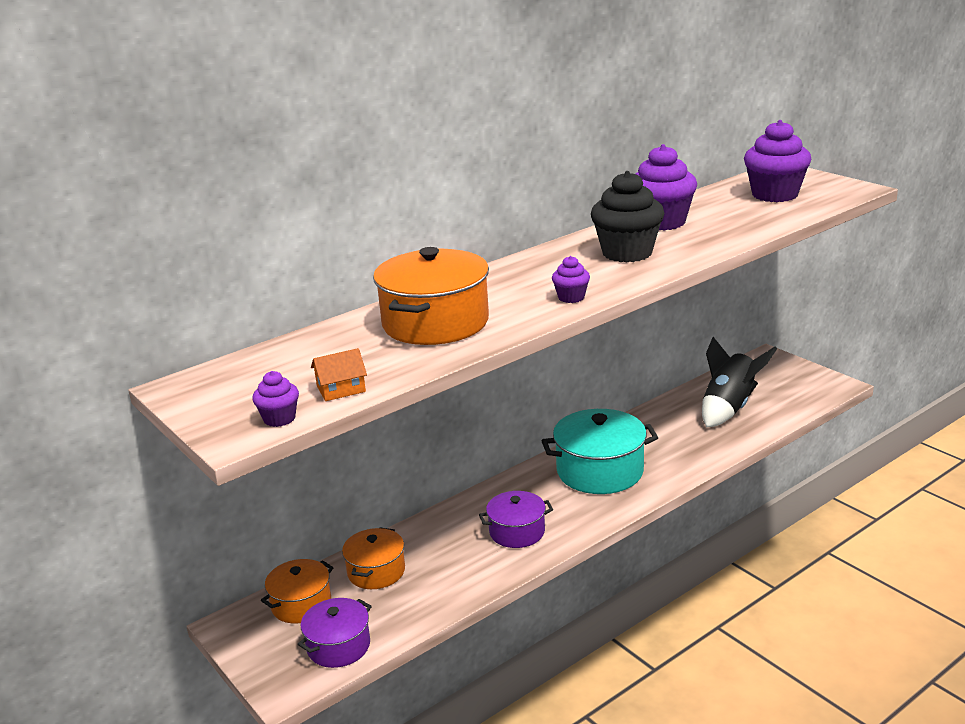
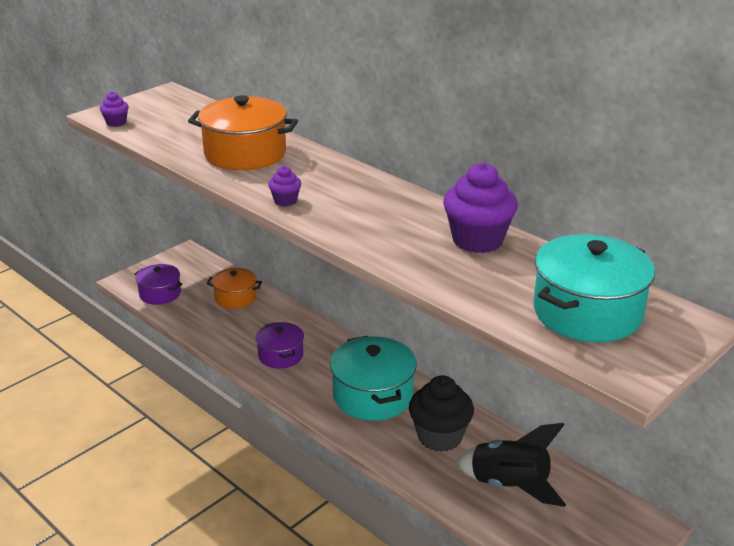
camera: 80 degrees right, 5 degrees up
(301, 604) = (203, 274): orange pot -> none
(341, 389) = (149, 134): orange house -> none
(627, 253) = (388, 223): black cupcake -> black cupcake (439, 437)
(774, 195) = (587, 312): purple cupcake -> turquoise pot

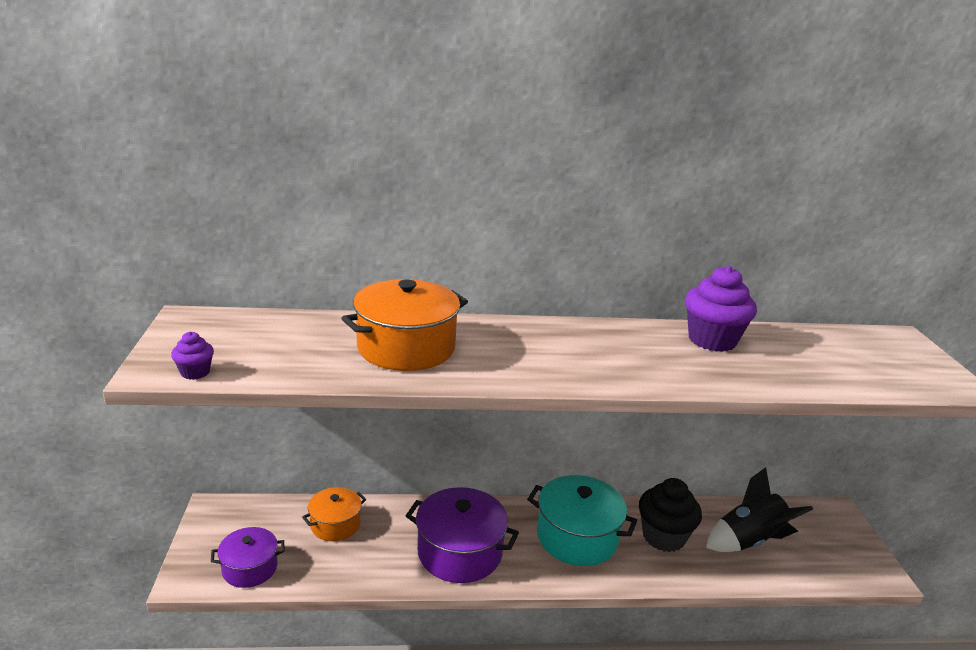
camera: 50 degrees left, 5 degrees down
(280, 355) = (459, 552): purple pot -> purple pot, size x1.68
(285, 201) = (534, 374): purple cupcake -> none
(587, 312) = (860, 358): turquoise pot -> none

